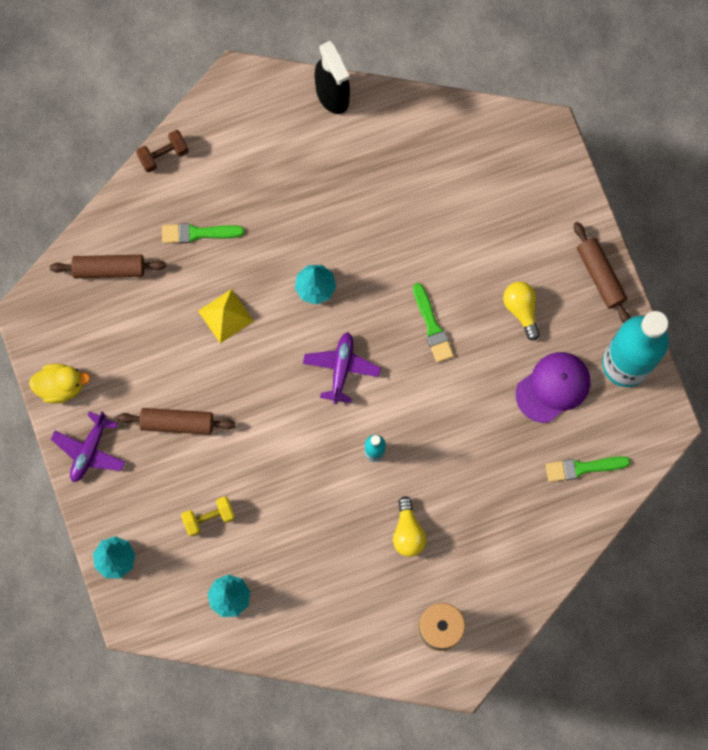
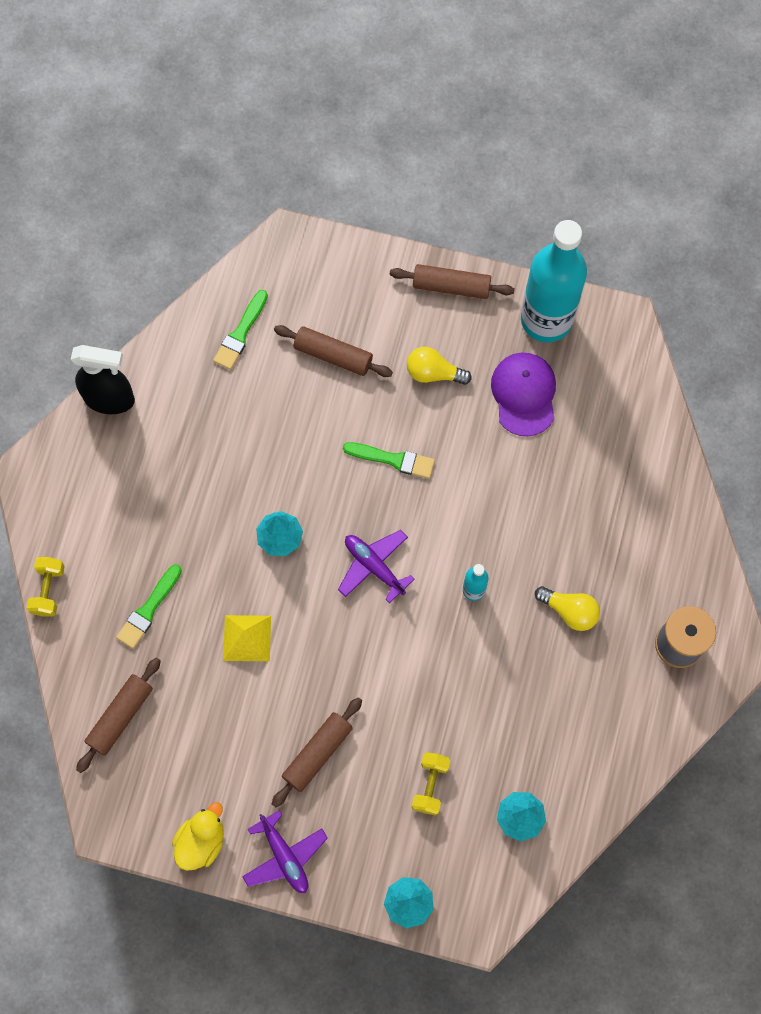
camera: 55 degrees left, 5 degrees down
(163, 155) = (48, 590): brown dumbbell -> yellow dumbbell
(482, 228) = (333, 355): none -> brown rolling pin
(583, 468) = (615, 419): green brush -> green brush (240, 333)

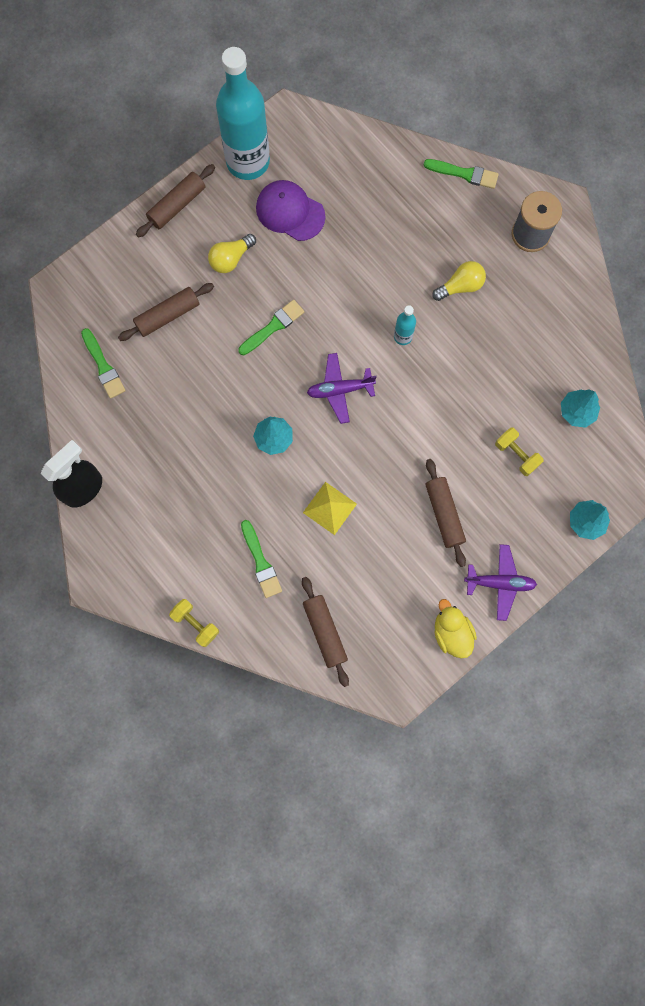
camera: 55 degrees left, 5 degrees up
(694, 534) = (464, 174): none -> green brush

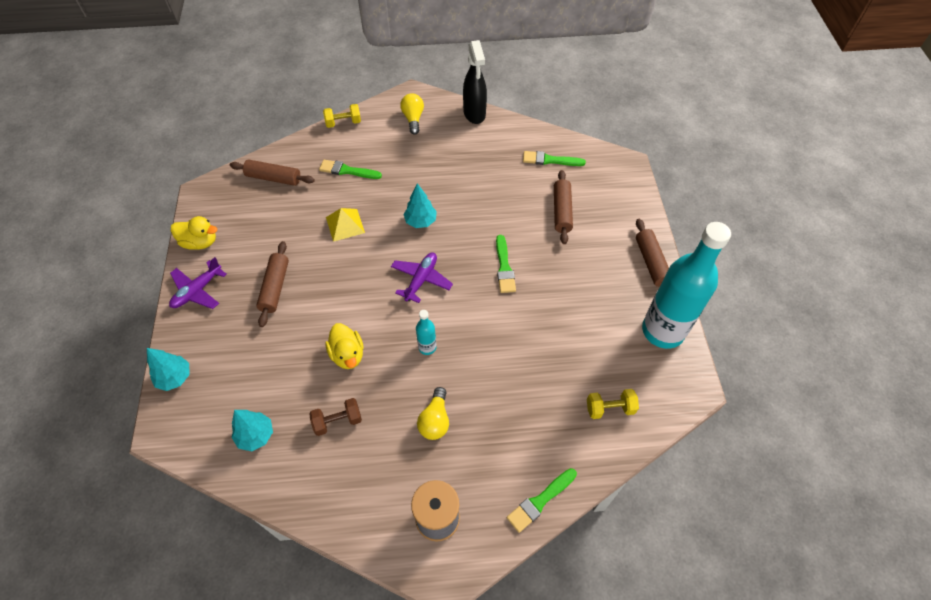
camera: 125 degrees right, 20 degrees down
(231, 259) = (580, 272): yellow light bulb -> yellow light bulb (413, 119)
(290, 212) = (595, 334): purple cap -> none
(444, 514) = (275, 287): brown rolling pin -> brown rolling pin turned 75 degrees clockwise
(458, 396) = (347, 354): none -> yellow duck
(516, 454) = (268, 364): yellow dumbbell -> yellow dumbbell (609, 408)
(518, 358) = (338, 421): none -> brown dumbbell

